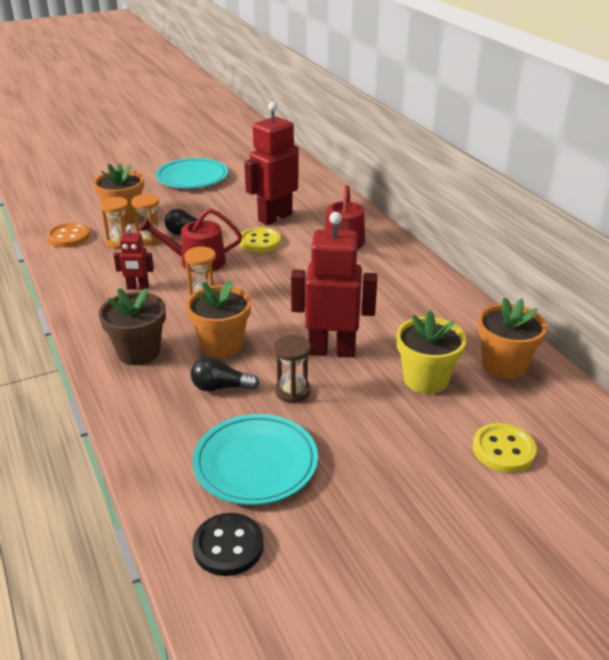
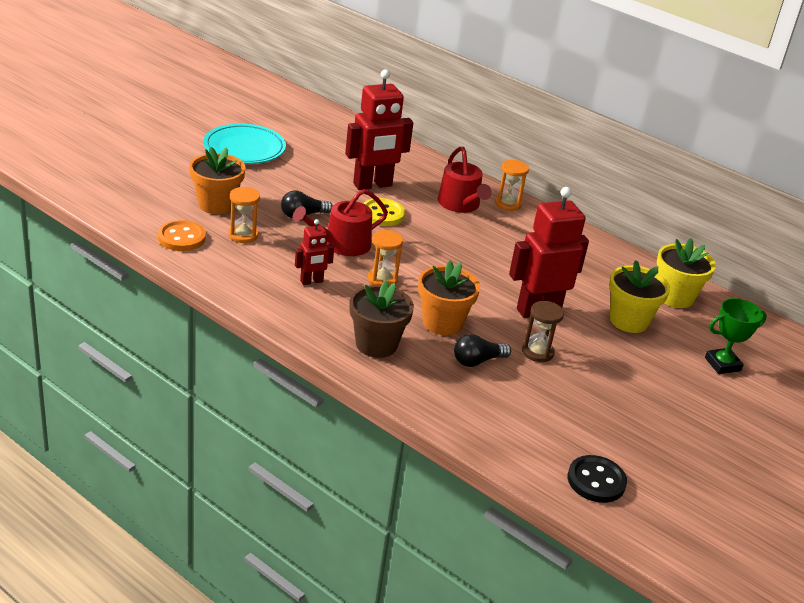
camera: 30 degrees left, 0 degrees up
(150, 238) = (270, 227): orange hourglass -> orange hourglass (508, 204)
(255, 463) = (561, 416): turquoise plate -> none
(275, 217) = (373, 185): red robot -> red robot turned 135 degrees counterclockwise
(503, 450) = (722, 364): yellow button -> green trophy
(504, 365) = (675, 297): orange flower pot -> yellow flower pot

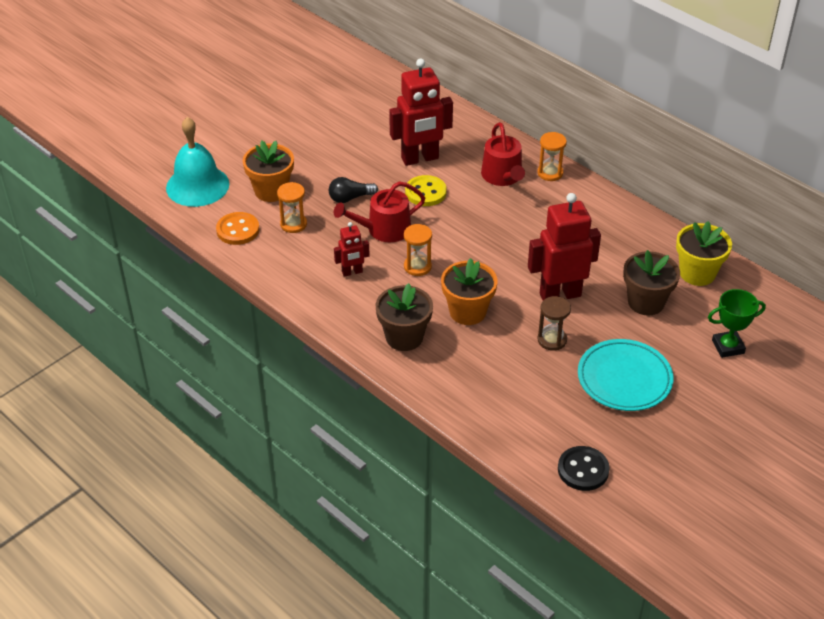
camera: 10 degrees right, 10 degrees up
(135, 196) = (197, 186): none -> turquoise bell
(244, 148) = (301, 123): turquoise plate -> turquoise plate (624, 379)
(477, 361) = (494, 351): black light bulb -> none
(629, 321) = (646, 302): yellow flower pot -> brown flower pot

